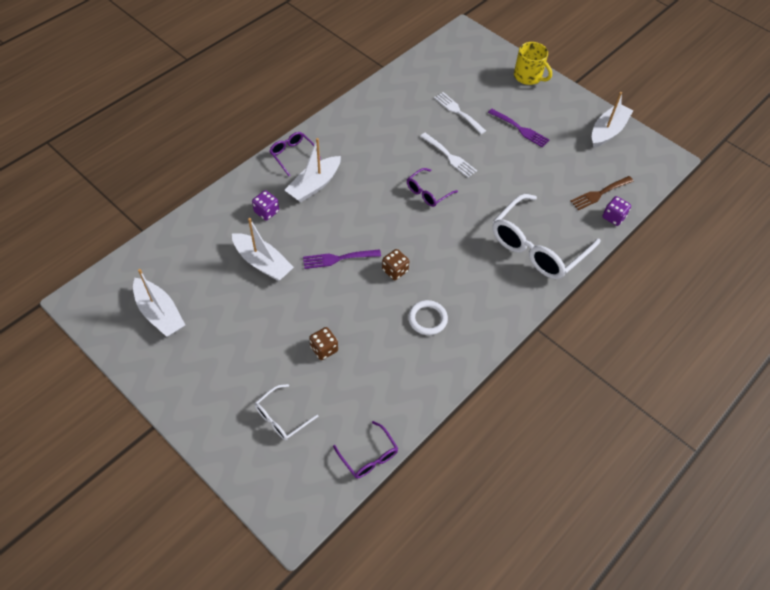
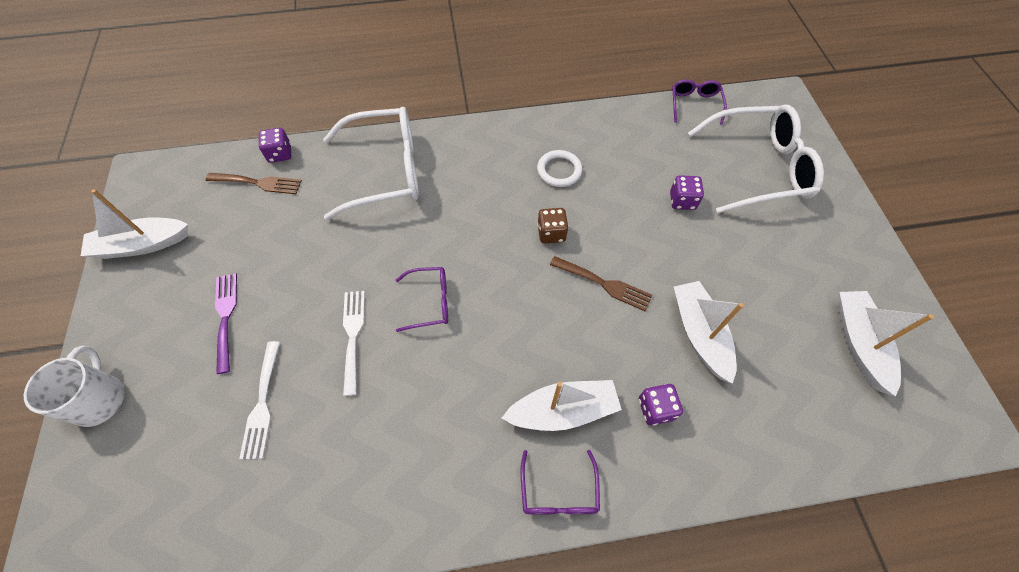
camera: 140 degrees left, 5 degrees up
(282, 417) = (757, 168): white glasses -> white glasses, size x2.04
(324, 349) = (682, 201): brown dice -> purple dice
(338, 259) = (604, 284): purple fork -> brown fork
(528, 76) = (99, 398): yellow mug -> white mug

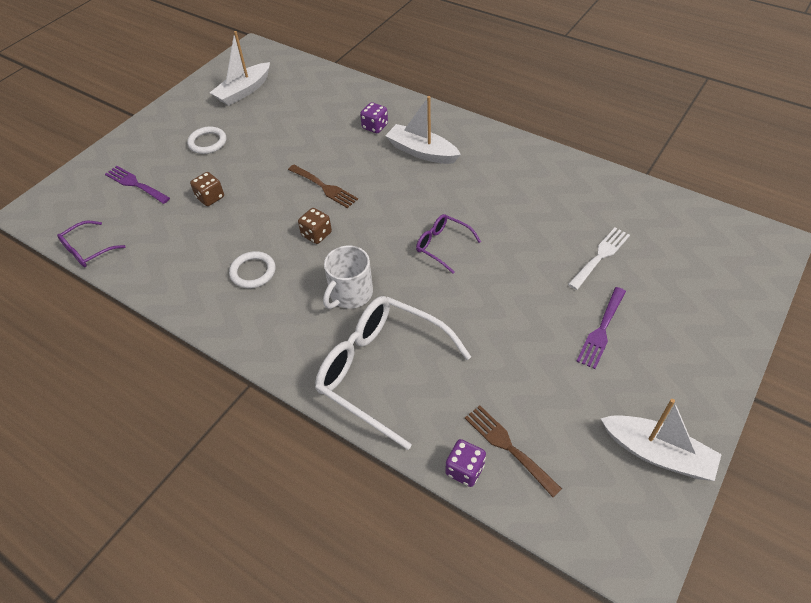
camera: 135 degrees left, 10 degrees down
(99, 398) = (725, 330): white mug -> white mug (350, 294)
(353, 335) = (512, 258): white fork -> none
(558, 491) = (459, 128): purple glasses -> none
(604, 284) = (324, 187): brown fork -> brown fork turned 150 degrees clockwise
(682, 201) = (210, 197): purple dice -> brown dice
(699, 334) = (309, 137): white boat -> none
(757, 168) = (135, 184): white glasses -> purple fork
(776, 250) = (207, 142): none -> white ring

